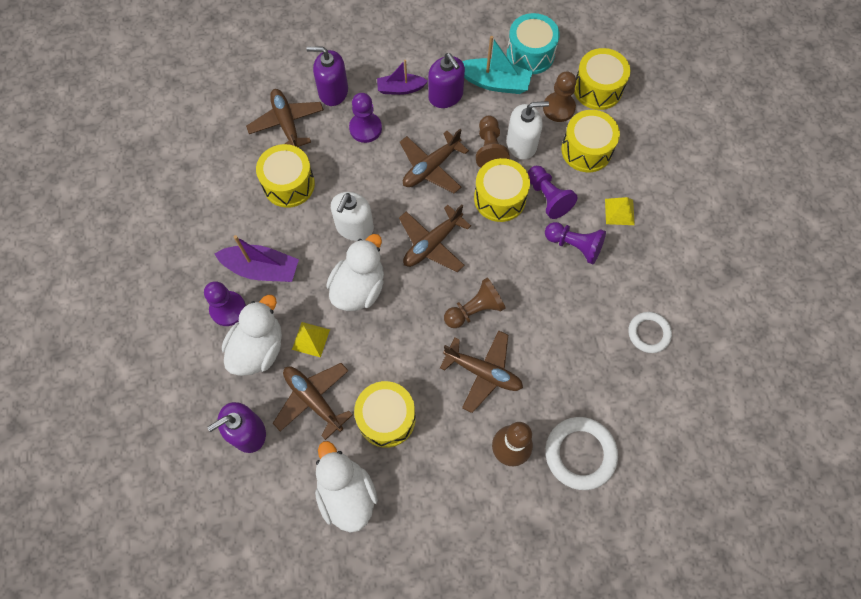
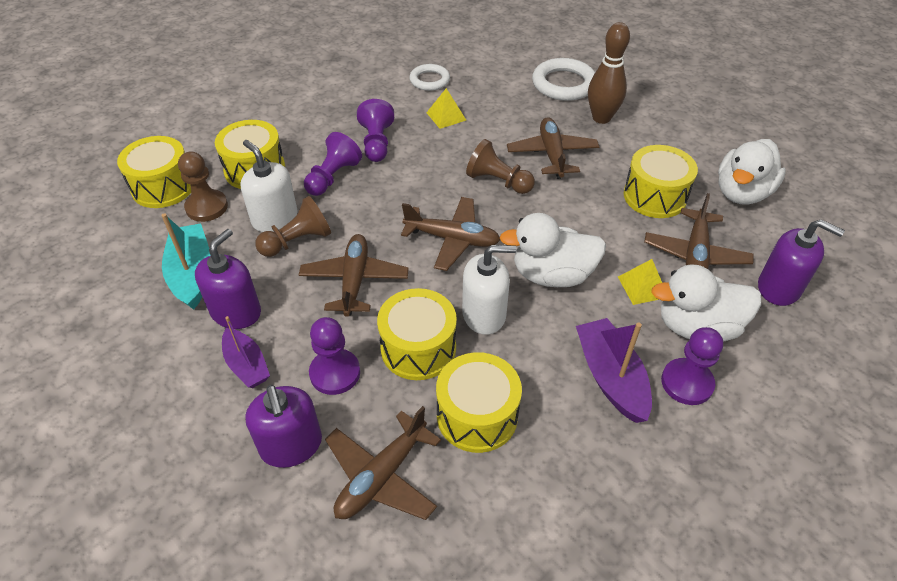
camera: 120 degrees left, 20 degrees down
(431, 167) = (354, 281): brown plane -> brown plane turned 105 degrees counterclockwise
(499, 198) = (358, 210): yellow drum -> yellow drum (418, 348)
(530, 54) = (130, 258): turquoise drum -> none
(619, 211) = (318, 128): yellow pyramid -> yellow pyramid (446, 116)

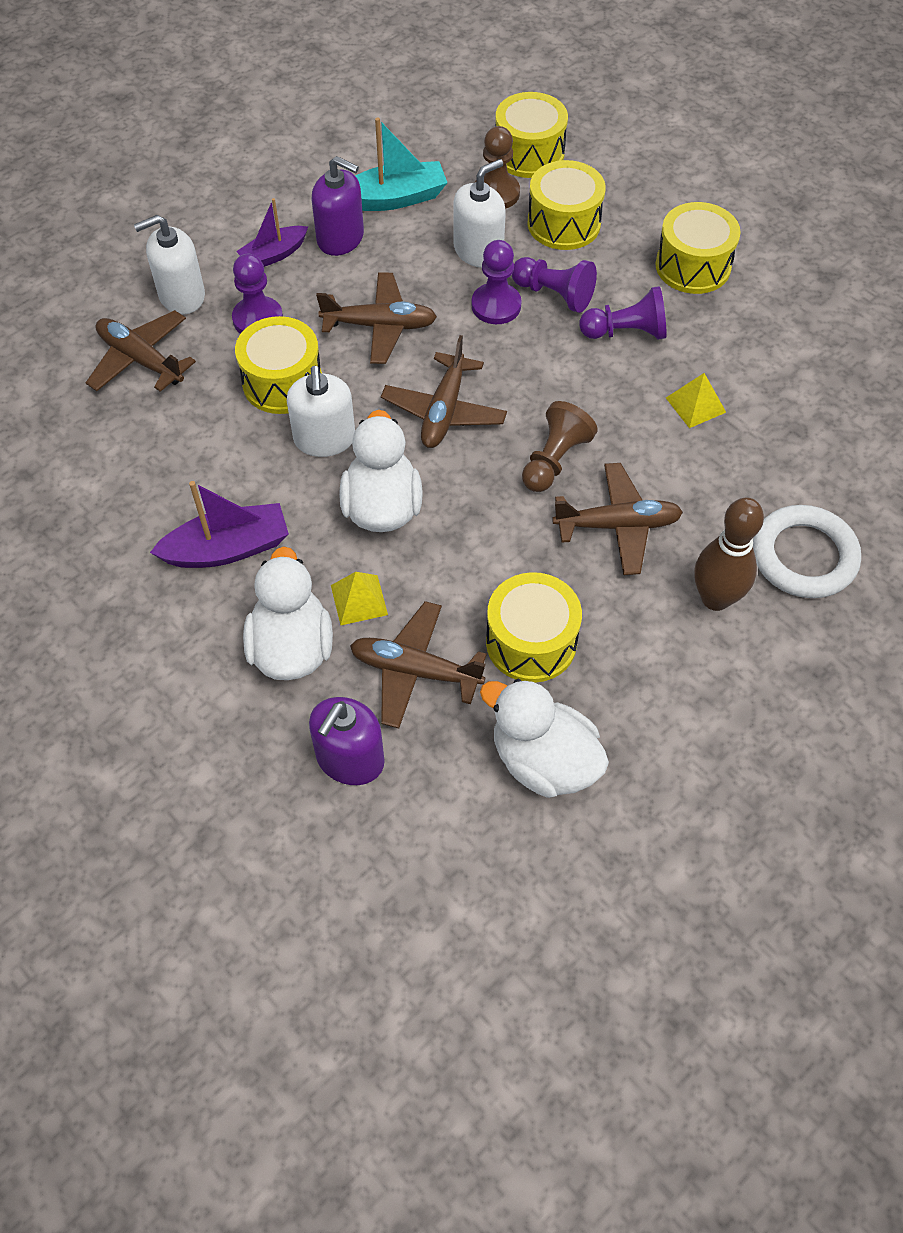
camera: 90 degrees right, 10 degrees up
(291, 445) = (181, 296): purple soap dispenser -> white soap dispenser
(297, 241) = (441, 273): brown pawn -> none
(429, 80) = (784, 385): white ring -> none
(477, 415) = (195, 430): yellow drum -> yellow drum (693, 266)
(687, 383) = (212, 621): purple pawn -> purple pawn (496, 305)

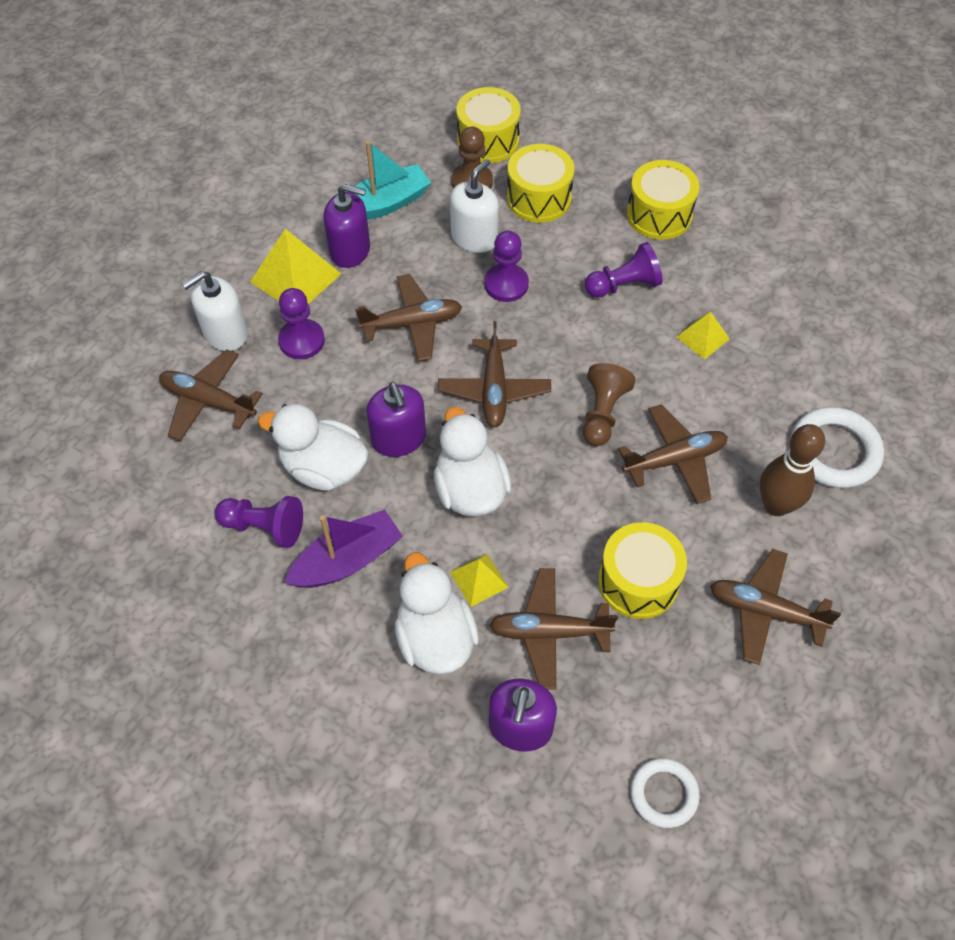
camera: 15 degrees left, 0 degrees up
(274, 255) = (296, 278): purple boat -> yellow pyramid
(282, 382) = (344, 395): yellow drum -> none
(324, 439) = (398, 439): white soap dispenser -> purple soap dispenser
(480, 866) = (663, 794): none -> white ring
(543, 761) = (684, 685): white duck -> white duck (323, 468)
(554, 294) = (552, 264): purple pawn -> purple pawn (264, 527)
(663, 706) = (765, 611): none -> brown plane

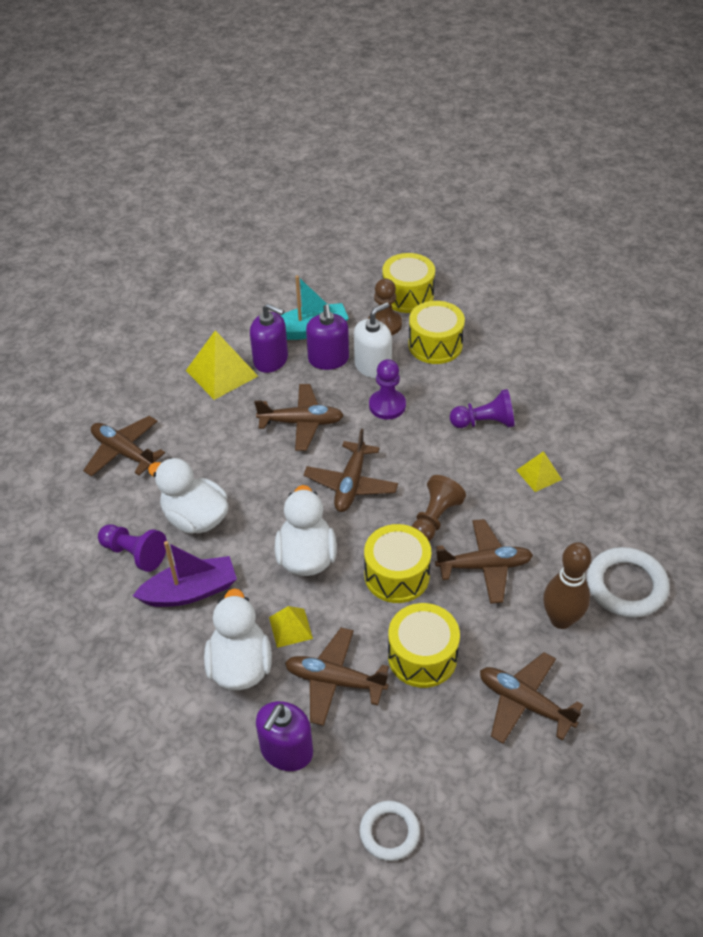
camera: 15 degrees right, 10 degrees down
(225, 333) = (154, 404): white soap dispenser -> none
(302, 340) = (210, 420): purple pawn -> none
(398, 439) = (262, 507): purple soap dispenser -> purple soap dispenser (328, 359)
(659, 214) = (532, 373): yellow drum -> yellow drum (397, 575)

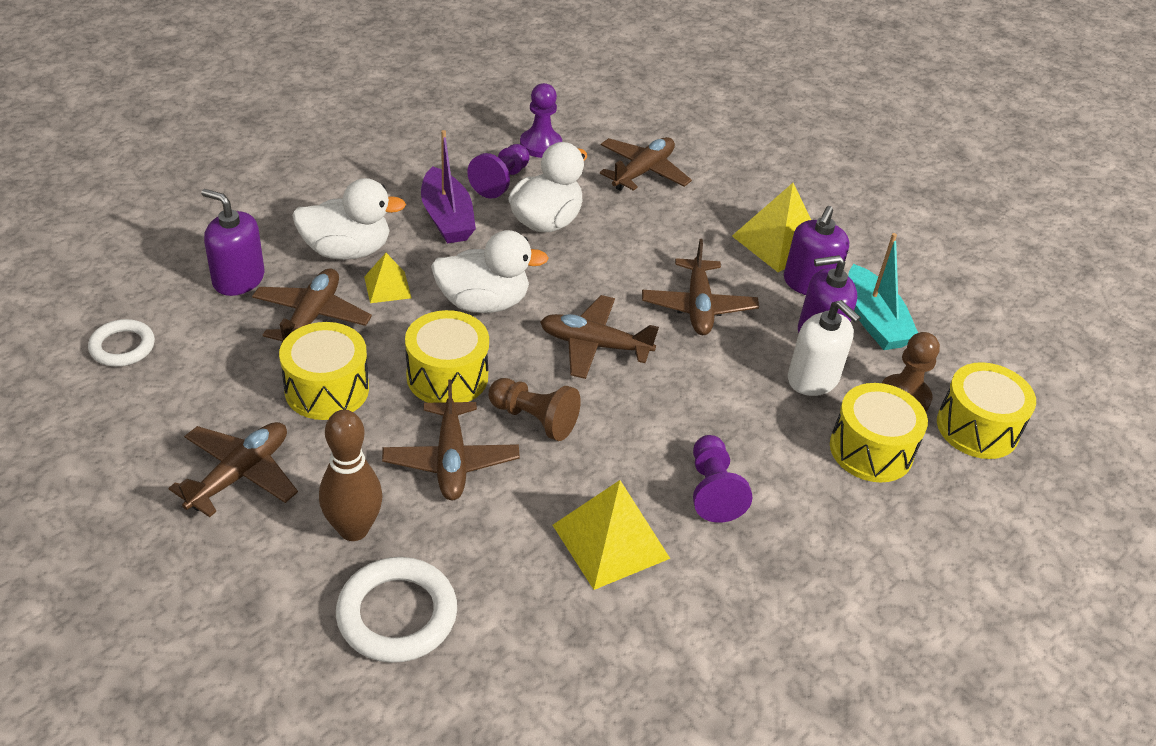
camera: 85 degrees right, 5 degrees down
(387, 406) = (736, 388): purple pawn -> purple pawn (540, 145)
(539, 474) = (611, 541): yellow pyramid -> yellow pyramid, size x1.76

